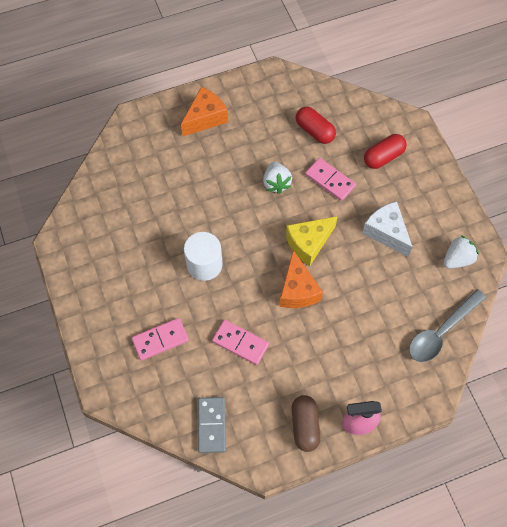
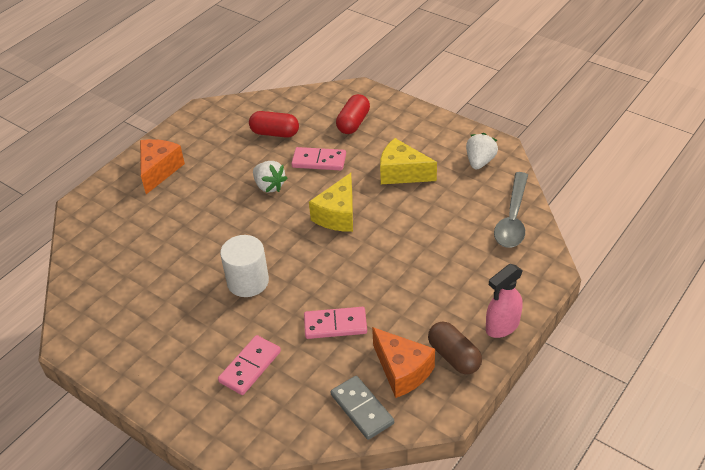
camera: 30 degrees left, 20 degrees down
(297, 290) = (357, 255): orange cheese -> orange cheese (402, 371)
(386, 232) = (402, 173): white cheese -> yellow cheese

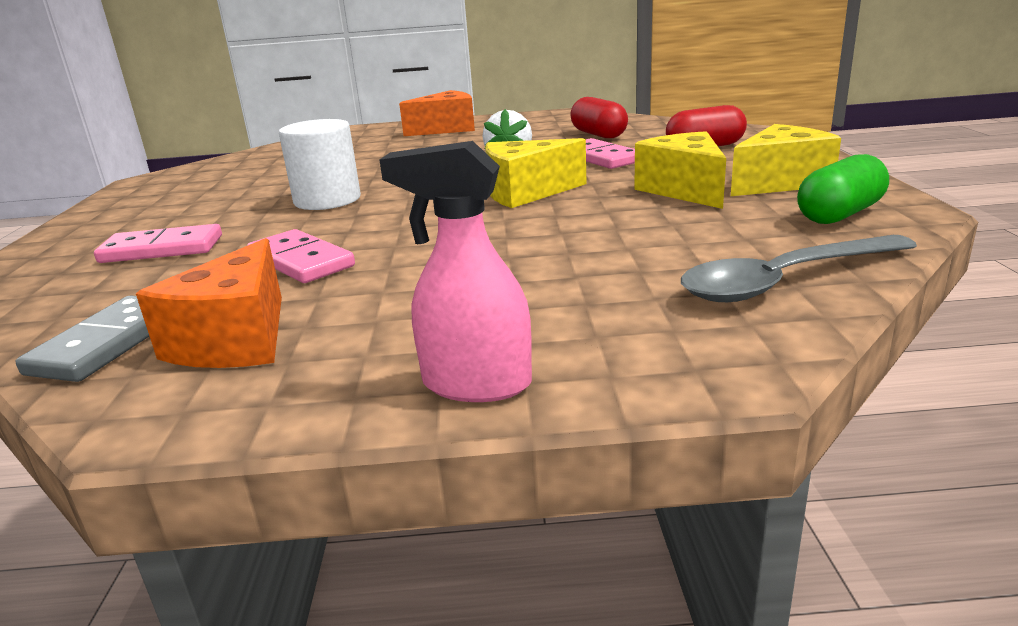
camera: 50 degrees right, 20 degrees down
(430, 145) = (780, 183): none -> yellow cheese
(454, 356) = (323, 369): brown capsule -> none
(480, 161) = (840, 214): white strawberry -> green capsule

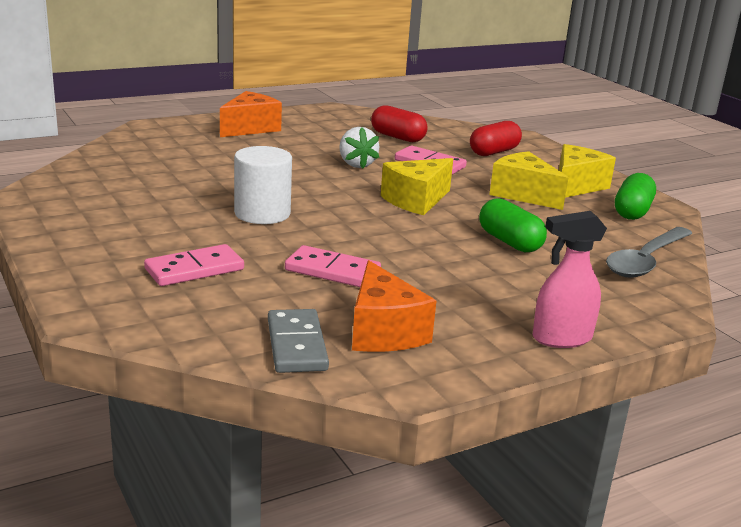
camera: 30 degrees left, 0 degrees up
(585, 243) = (509, 242): none -> green capsule

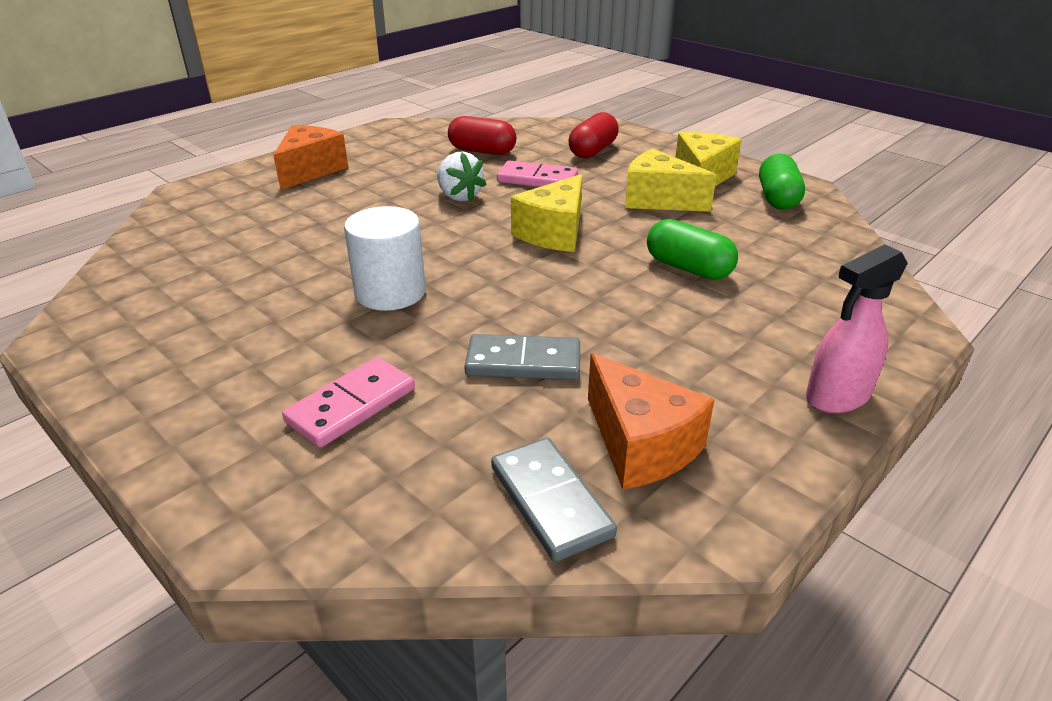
camera: 15 degrees left, 10 degrees up
(332, 271) = (523, 362): pink domino -> grey domino
(646, 261) = (837, 260): grey spoon -> none

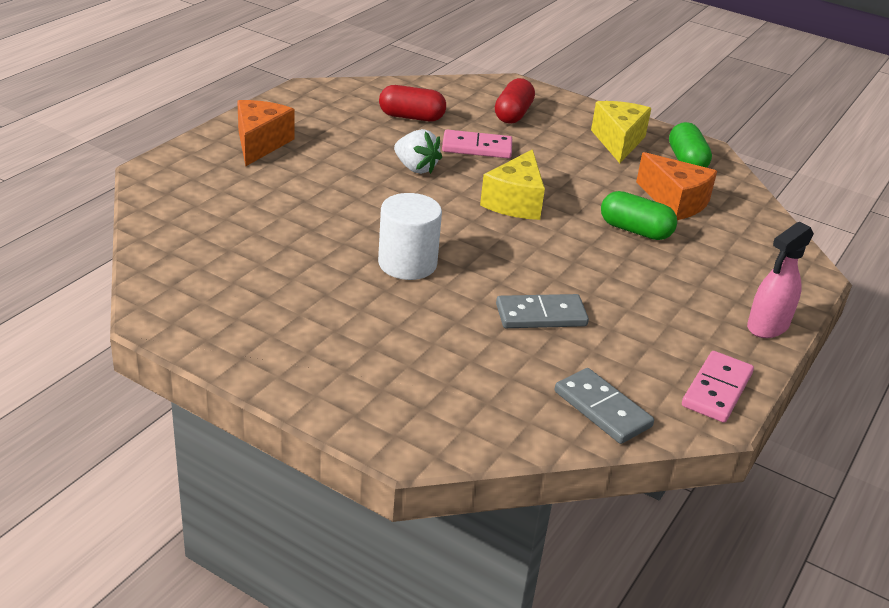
camera: 15 degrees left, 0 degrees up
(351, 405) = (430, 356): pink domino -> pink domino (716, 390)
(640, 445) = (647, 369): orange cheese -> orange cheese (675, 202)
(658, 200) = (589, 166): yellow cheese -> none

